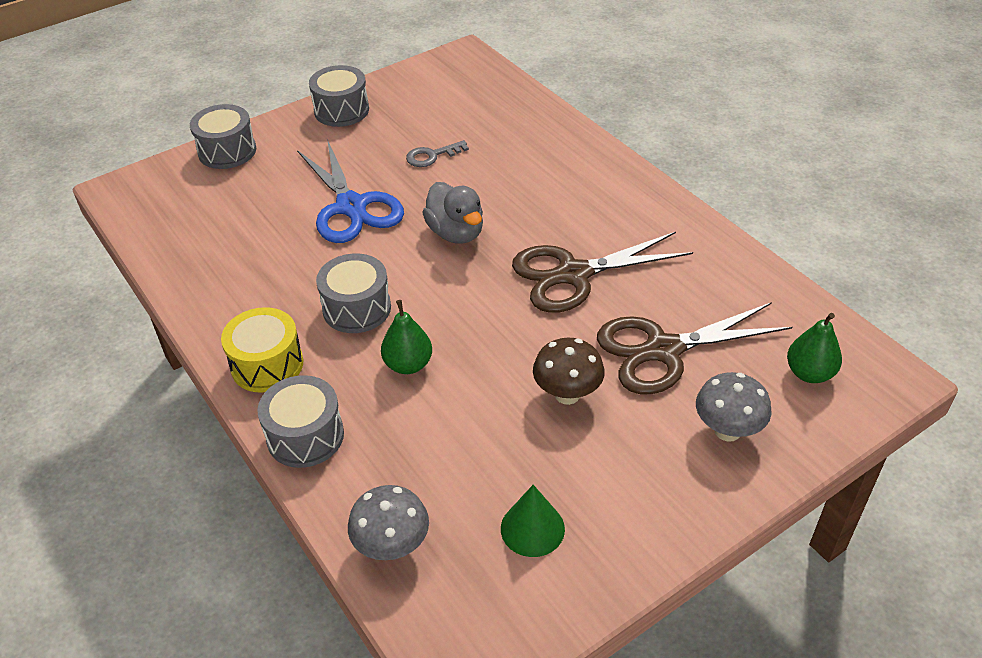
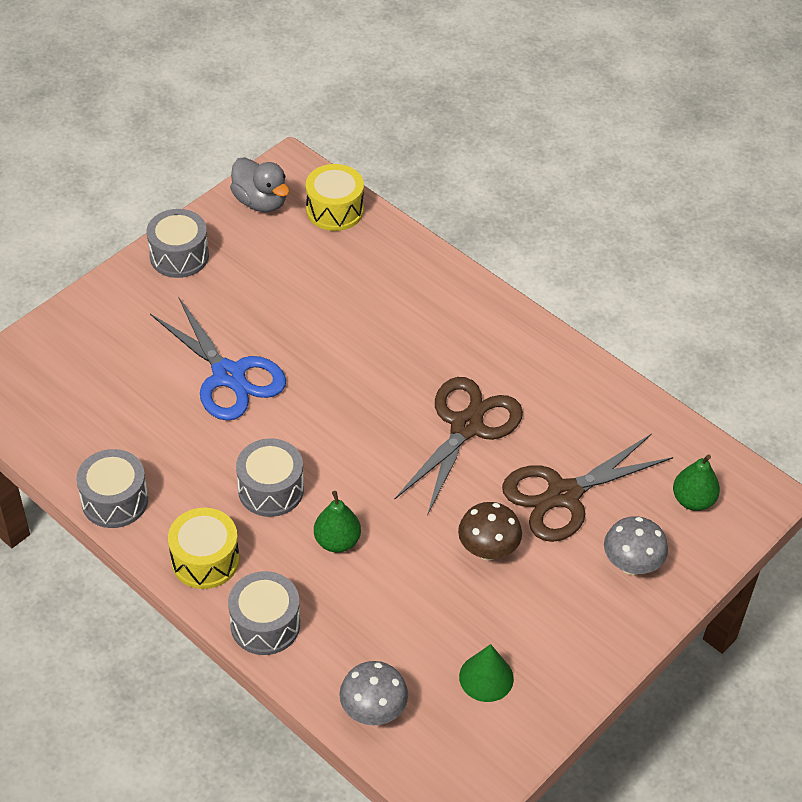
camera: 15 degrees left, 5 degrees up
(227, 151) = (74, 322): grey drum -> grey drum (115, 500)
(432, 156) = (292, 304): grey key -> none
(456, 233) = (342, 393): grey duck -> grey duck (260, 202)
(494, 89) = (334, 210): none -> yellow drum
(573, 275) = (466, 426): brown scissors -> brown scissors turned 150 degrees clockwise

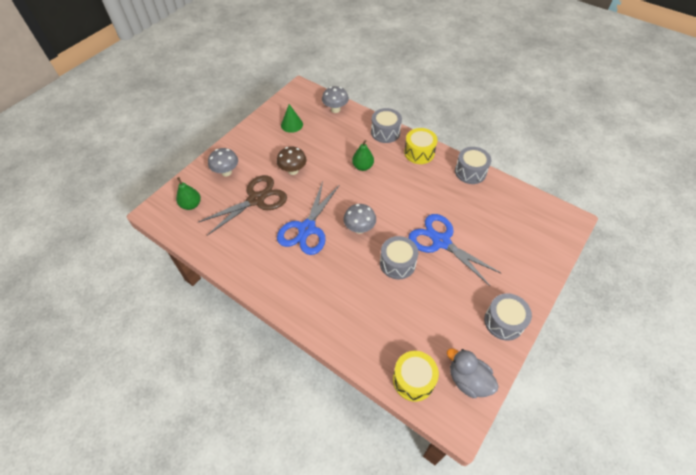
camera: 175 degrees right, 5 degrees up
(271, 489) = (399, 185): grey drum -> grey drum (397, 263)
(369, 415) = (359, 228): none -> grey mushroom
(466, 426) = (307, 229): brown scissors -> blue scissors

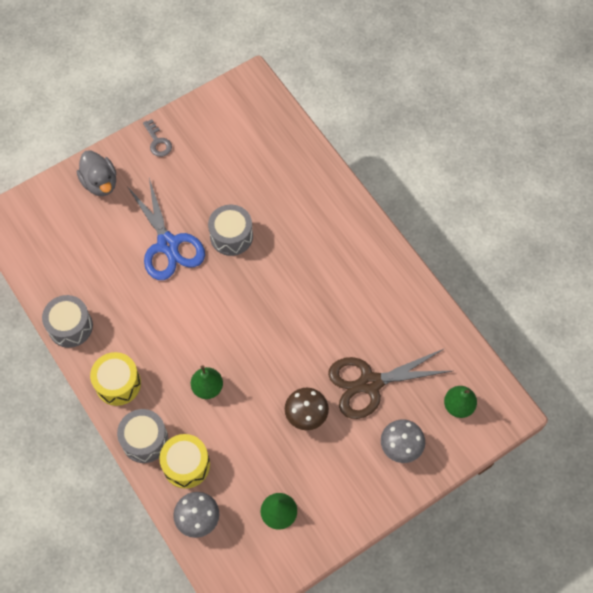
camera: 160 degrees left, 10 degrees up
(307, 229) = (318, 316): blue scissors -> none
(359, 228) = (254, 294): grey mushroom -> none
(413, 380) = (274, 123): yellow drum -> yellow drum (186, 465)
(468, 380) = (224, 107): grey duck -> grey duck (100, 183)
(503, 322) = (158, 142): grey drum -> grey key

